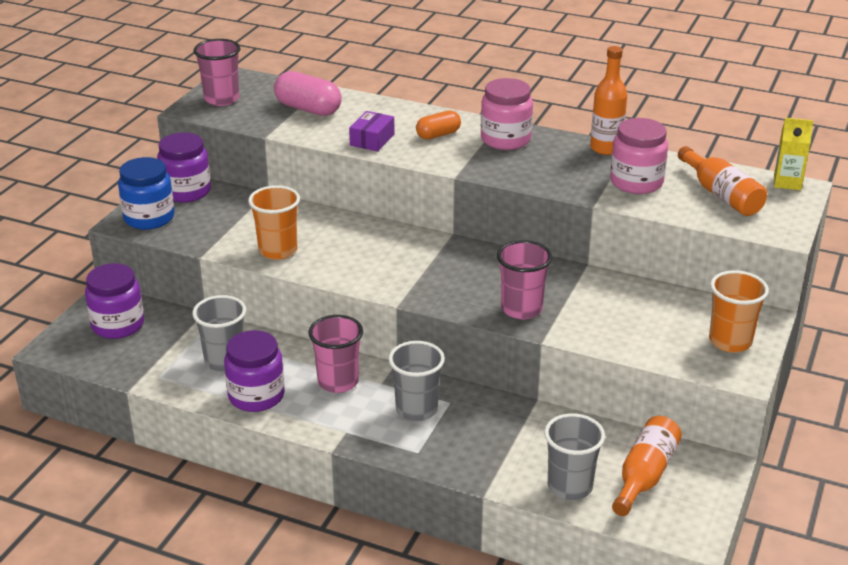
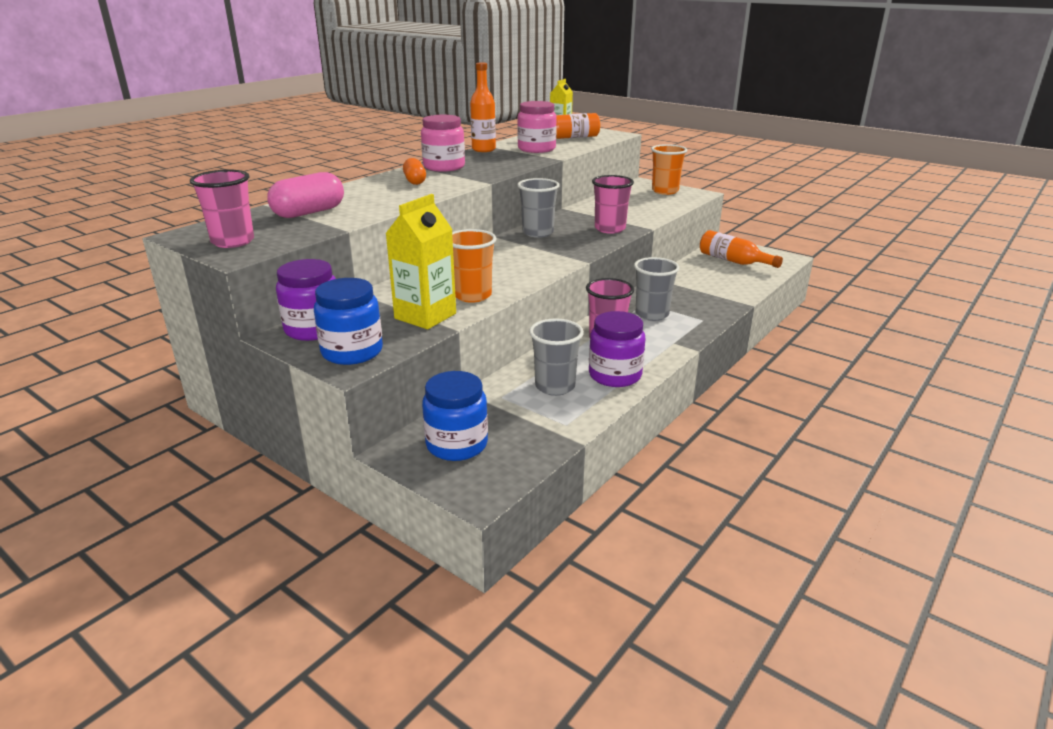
camera: 75 degrees left, 5 degrees down
(118, 325) = (457, 444): purple jar -> blue jar
(225, 235) = (425, 316): none -> yellow carton
(372, 140) = (400, 198): purple box -> none
(570, 486) = (743, 280): grey cup -> grey cup (538, 233)

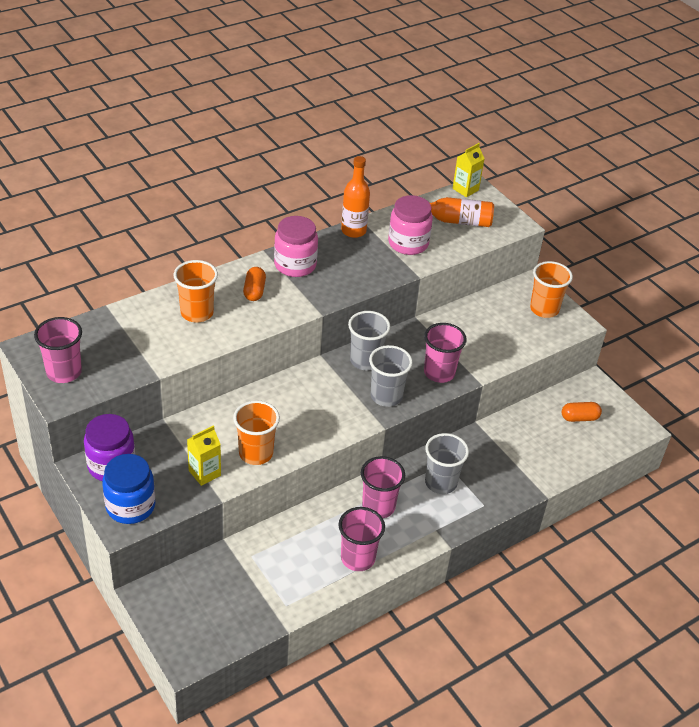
camera: 15 degrees right, 15 degrees up
(309, 212) = (139, 333): pink capsule -> none
(364, 196) = (197, 313): none -> orange cup
(425, 316) = (204, 473): yellow carton -> yellow carton, size x0.62
(457, 444) = (193, 601): blue jar -> none
(555, 386) = (300, 557): grey cup -> grey cup (386, 396)
(615, 375) = (358, 558): purple jar -> pink cup
(733, 261) = (579, 418): orange bottle -> orange capsule

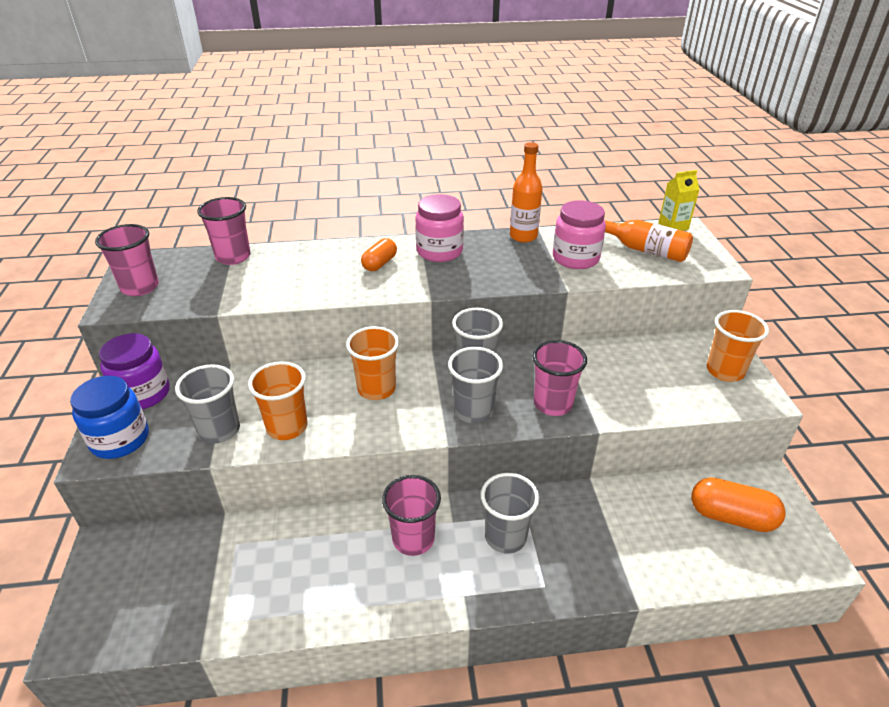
camera: 30 degrees right, 5 degrees down
(197, 313) = (307, 269): orange cup -> orange cup (376, 389)
(204, 473) = (219, 430): yellow carton -> grey cup
(358, 558) = (346, 595): pink cup -> pink cup (233, 257)
(579, 418) = (731, 517): orange capsule -> orange capsule, size x1.59

